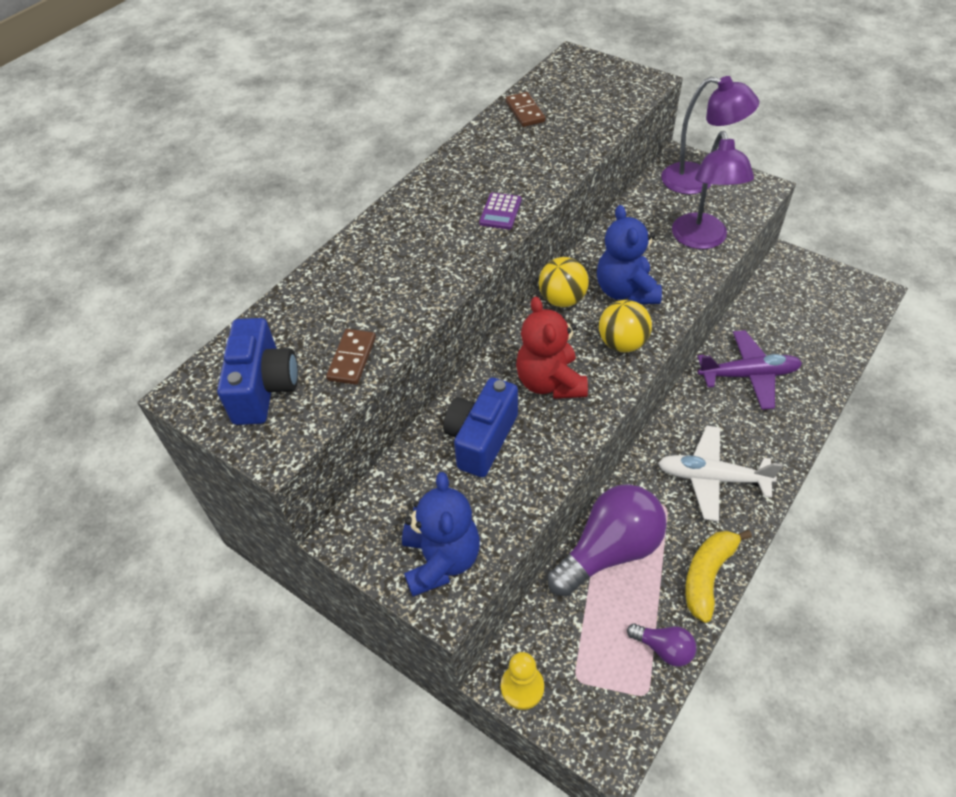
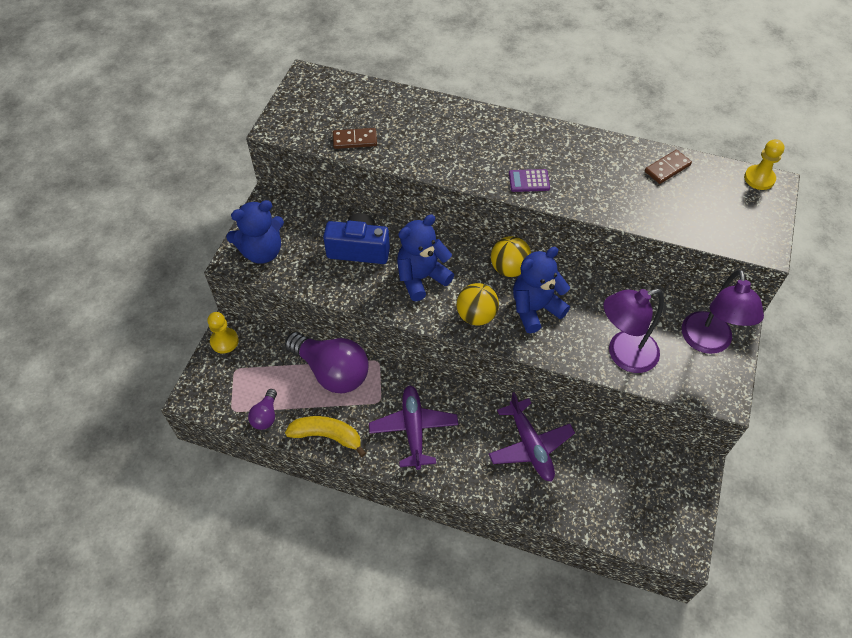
camera: 70 degrees right, 5 degrees up
(264, 388) = (319, 108): blue camera -> none
(550, 382) = (421, 278): red teddy bear -> blue teddy bear
(562, 62) = (759, 178): none -> yellow pawn
(711, 478) = (413, 429): white plane -> purple plane

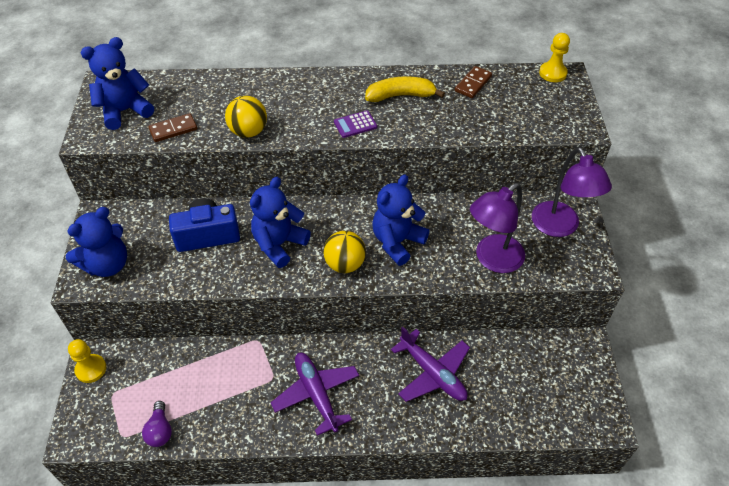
camera: 20 degrees left, 5 degrees down
(317, 110) = (125, 111): none -> blue teddy bear
(327, 436) = (232, 430): yellow banana -> yellow banana (400, 96)
(332, 371) = (214, 364): purple light bulb -> none
(509, 268) = (359, 213): yellow ball -> yellow ball (248, 131)

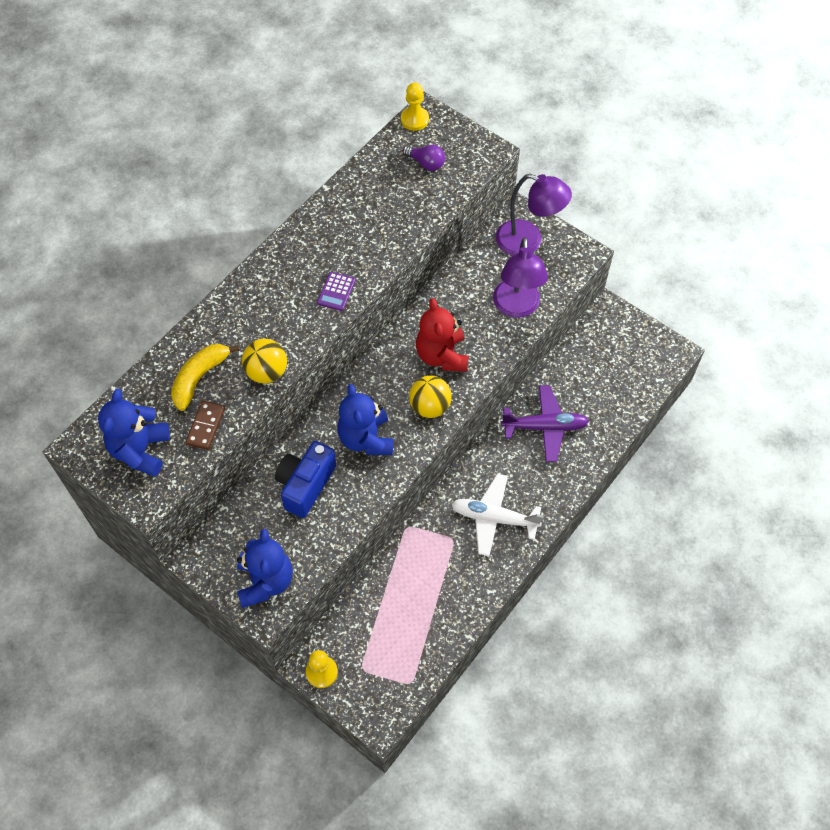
camera: 50 degrees left, 10 degrees up
(160, 430) = (429, 651): purple light bulb -> purple light bulb (426, 163)
(316, 394) = (494, 518): purple plane -> white plane
(397, 242) = (442, 355): blue teddy bear -> red teddy bear
(400, 96) = (335, 237): yellow banana -> yellow banana (199, 378)
(473, 84) = (372, 179): brown domino -> none

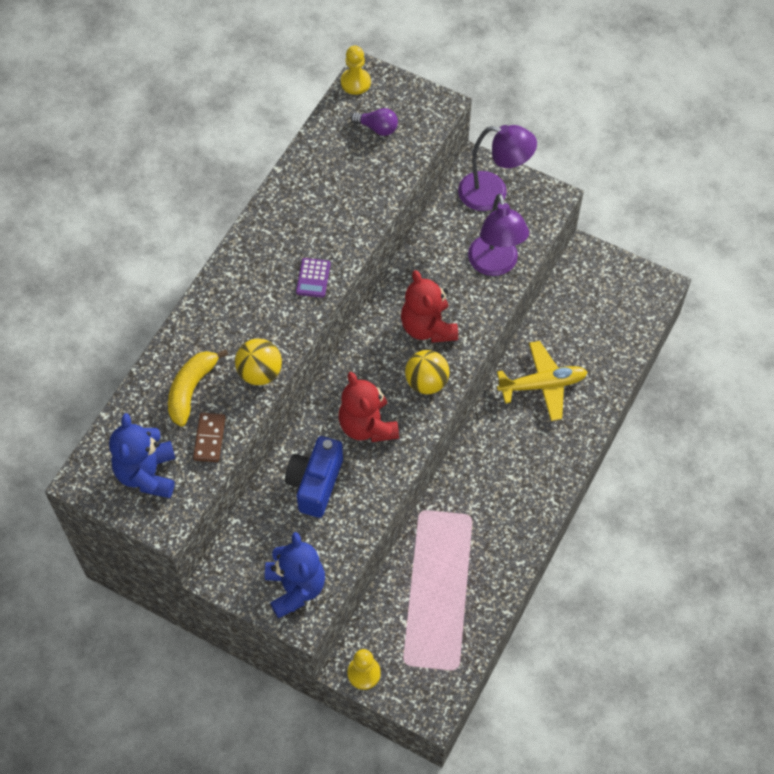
camera: 10 degrees left, 0 degrees up
(366, 438) = (367, 426): blue teddy bear -> red teddy bear
(494, 518) = (508, 487): white plane -> none
(545, 427) = (542, 385): purple plane -> yellow plane

